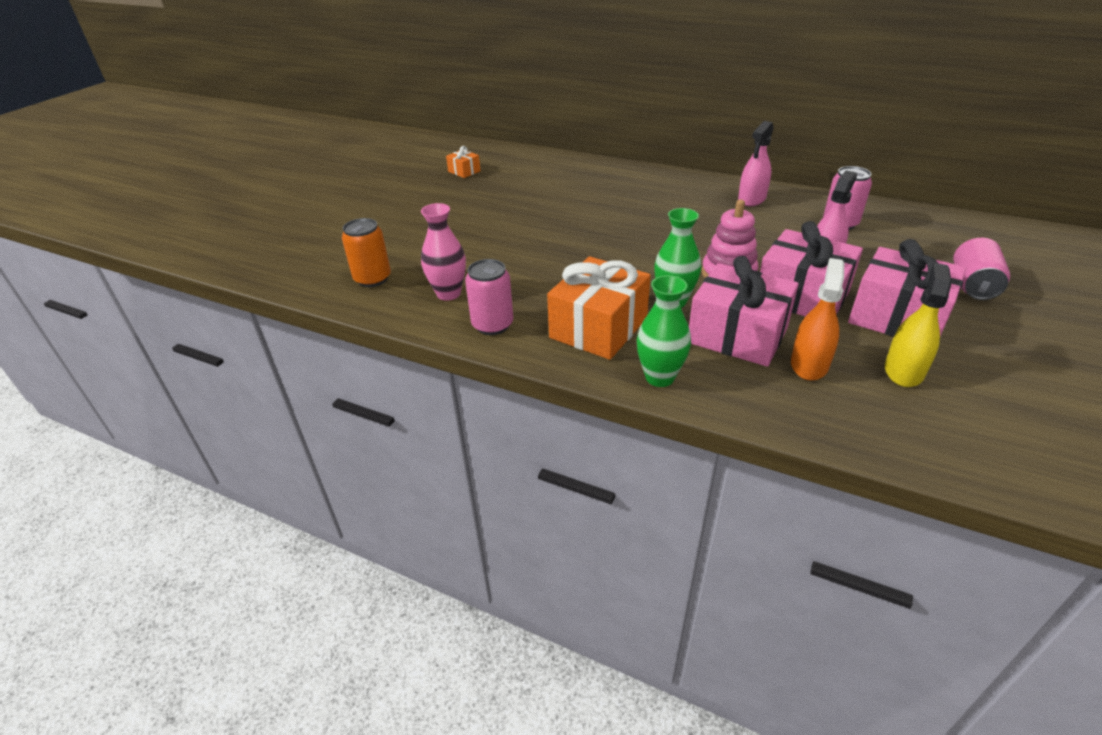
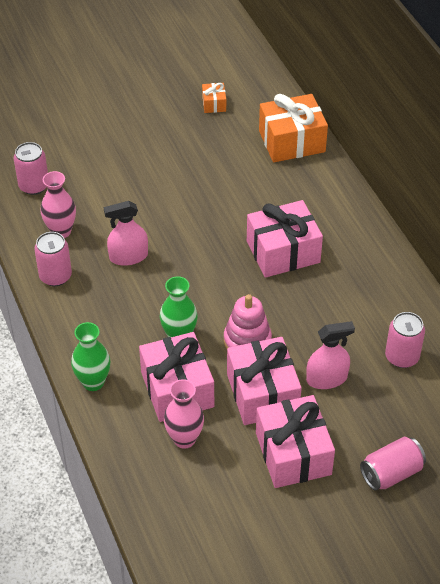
camera: 40 degrees right, 10 degrees up
(372, 279) = (34, 186): orange can -> pink can
(598, 328) = (108, 323): orange gift -> orange gift (291, 141)
(656, 215) = (283, 252): none -> pink gift
(752, 199) = (380, 285): pink spray bottle -> pink spray bottle (128, 256)
(809, 364) = (184, 439): orange spray bottle -> pink vase
(903, 371) = (229, 485): yellow spray bottle -> none

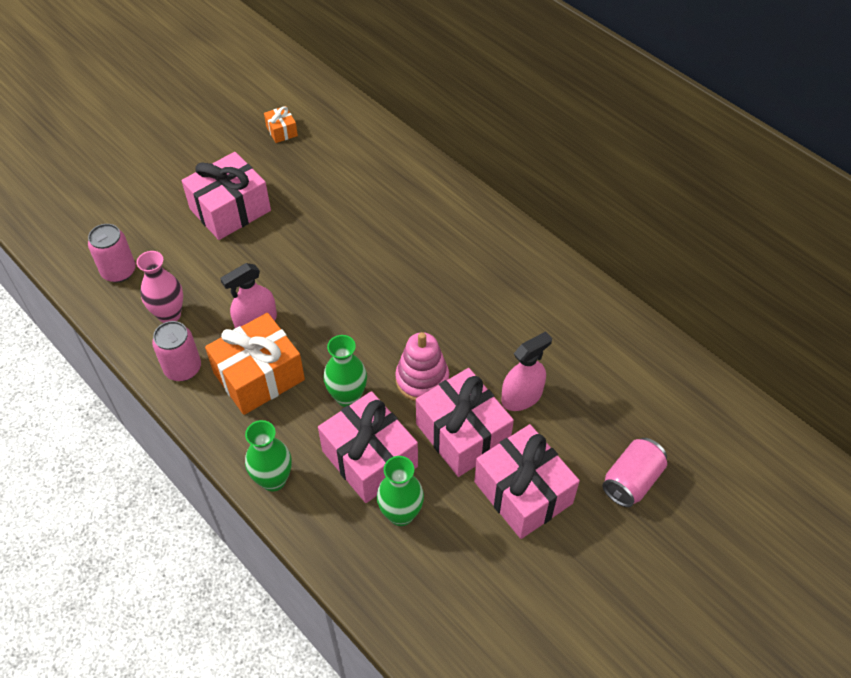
camera: 20 degrees left, 5 degrees up
(184, 439) = (401, 514): pink vase -> green vase
(283, 252) = (418, 270): pink gift -> pink gift (230, 210)
(291, 141) = (378, 150): orange gift -> orange gift (259, 376)
(402, 357) = (586, 349): pink can -> none

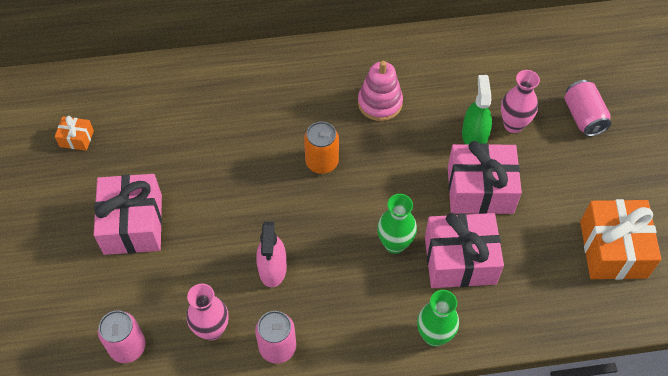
camera: 55 degrees left, 5 degrees up
(259, 376) = (328, 294): orange gift -> orange gift (613, 249)
(391, 296) = (322, 162): none -> orange can
(401, 514) = (520, 267): green vase -> none
(422, 379) = (415, 187): pink stacking toy -> pink stacking toy (380, 103)
(522, 396) = (474, 135): pink spray bottle -> green spray bottle
(523, 492) = (551, 183): pink gift -> none
(564, 423) = (513, 124): none -> pink vase

